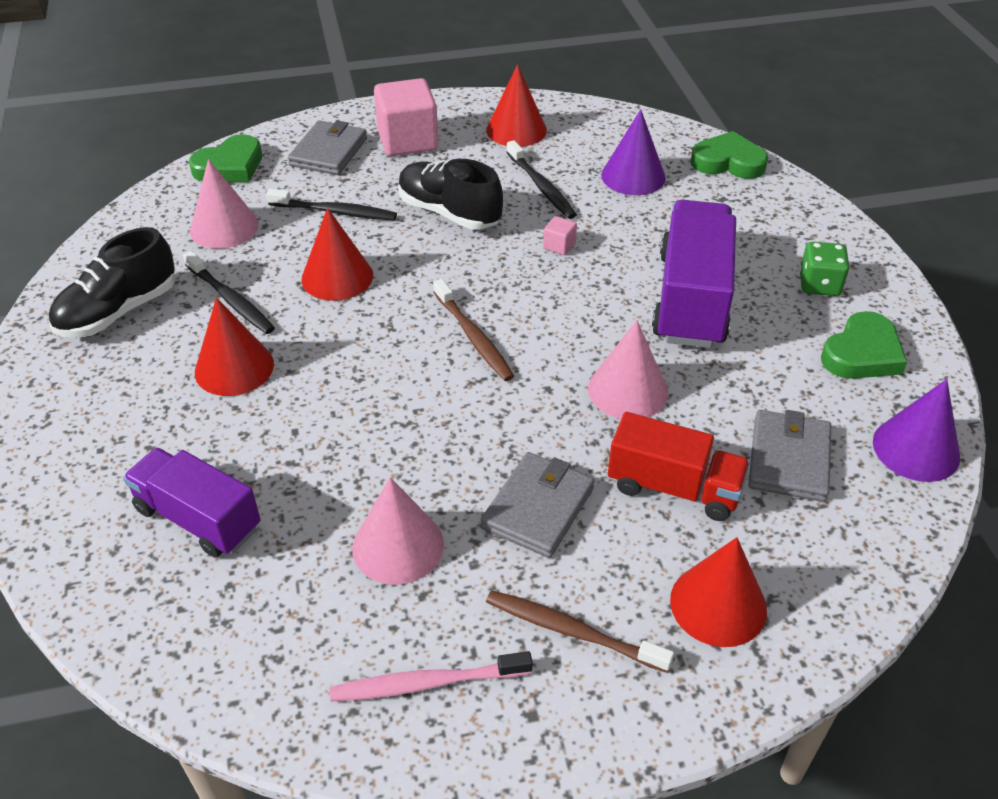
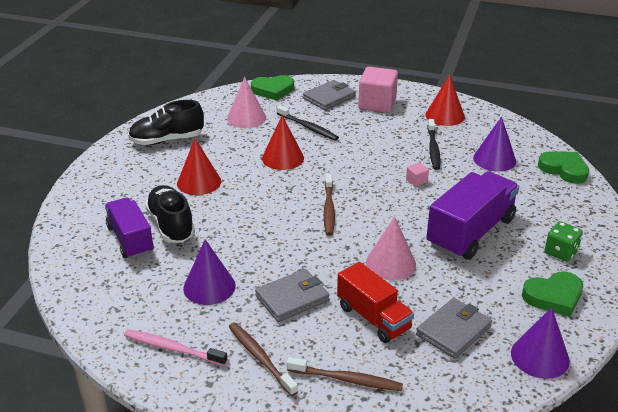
camera: 30 degrees right, 10 degrees down
(231, 300) = (222, 152): black toothbrush -> none
(398, 546) = (209, 287): pink cone -> purple cone
(449, 213) = (368, 146): black shoe -> black shoe (171, 225)
(718, 604) = (347, 379): red cone -> brown toothbrush

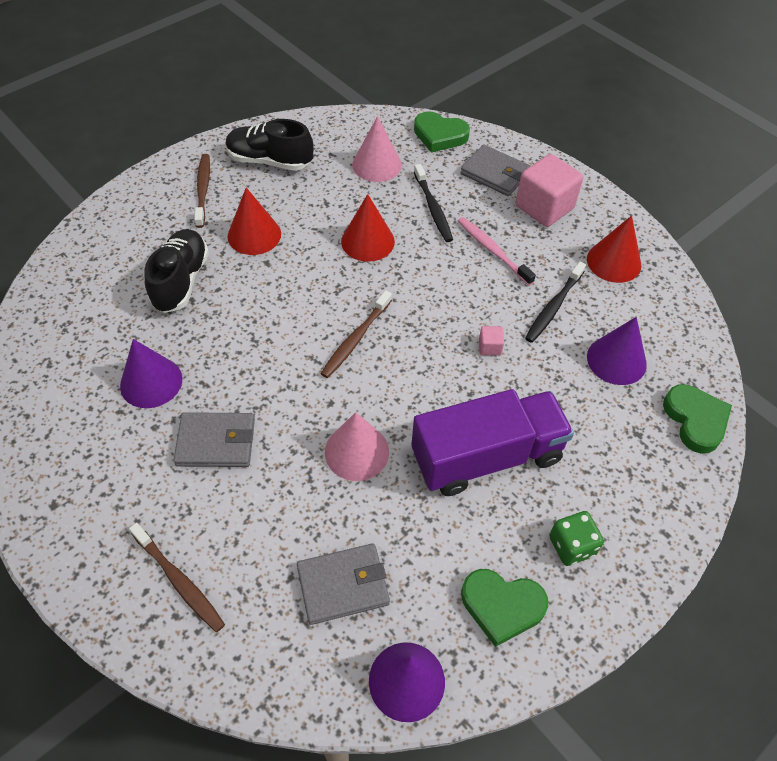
camera: 30 degrees right, 20 degrees up
(130, 239) = (129, 281): purple truck -> none
(172, 348) = (56, 441): pink toothbrush -> pink toothbrush (492, 250)
(260, 358) = (123, 501): brown toothbrush -> brown toothbrush (203, 189)
(329, 98) = (495, 173): grey wallet -> grey wallet turned 45 degrees clockwise
(373, 318) = (274, 516): red truck -> none

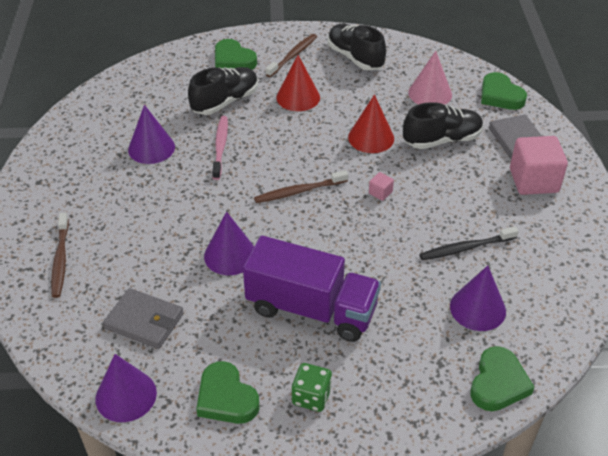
camera: 40 degrees right, 10 degrees down
(142, 227) = (233, 60): none -> green heart
(216, 442) = (154, 200): grey wallet -> none
(357, 452) = (230, 255): pink cone -> purple cone
(433, 208) = (442, 140): black toothbrush -> black shoe
(490, 347) = (388, 246): pink cube -> pink cube (380, 193)
(492, 250) = (458, 188): pink toothbrush -> pink toothbrush (220, 147)
(614, 262) = (551, 245): red cone -> none

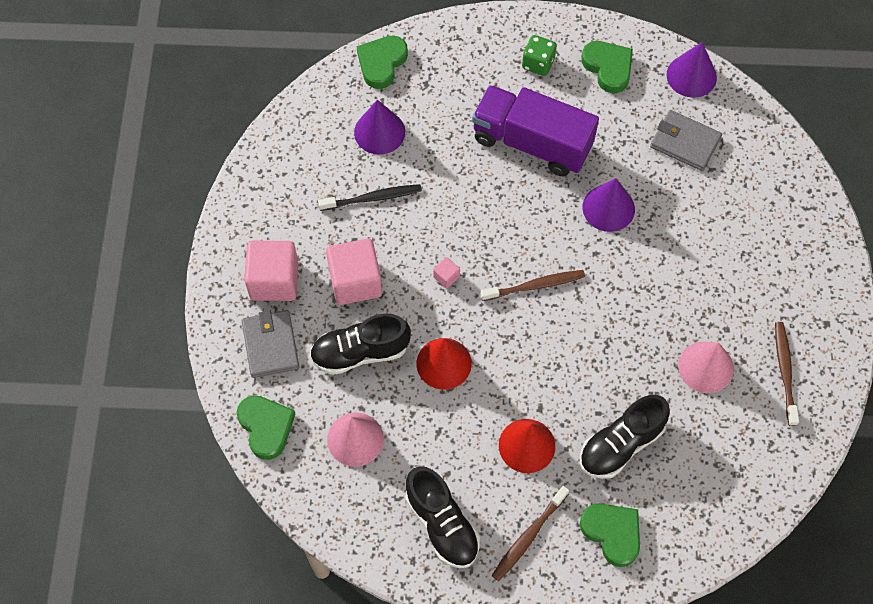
camera: 175 degrees left, 20 degrees up
(60, 260) = (777, 215): brown toothbrush -> brown toothbrush (785, 371)
(151, 148) = (706, 367): purple cone -> pink cone
(220, 147) = (624, 362): pink toothbrush -> none
(461, 184) = (355, 281): none -> pink cube

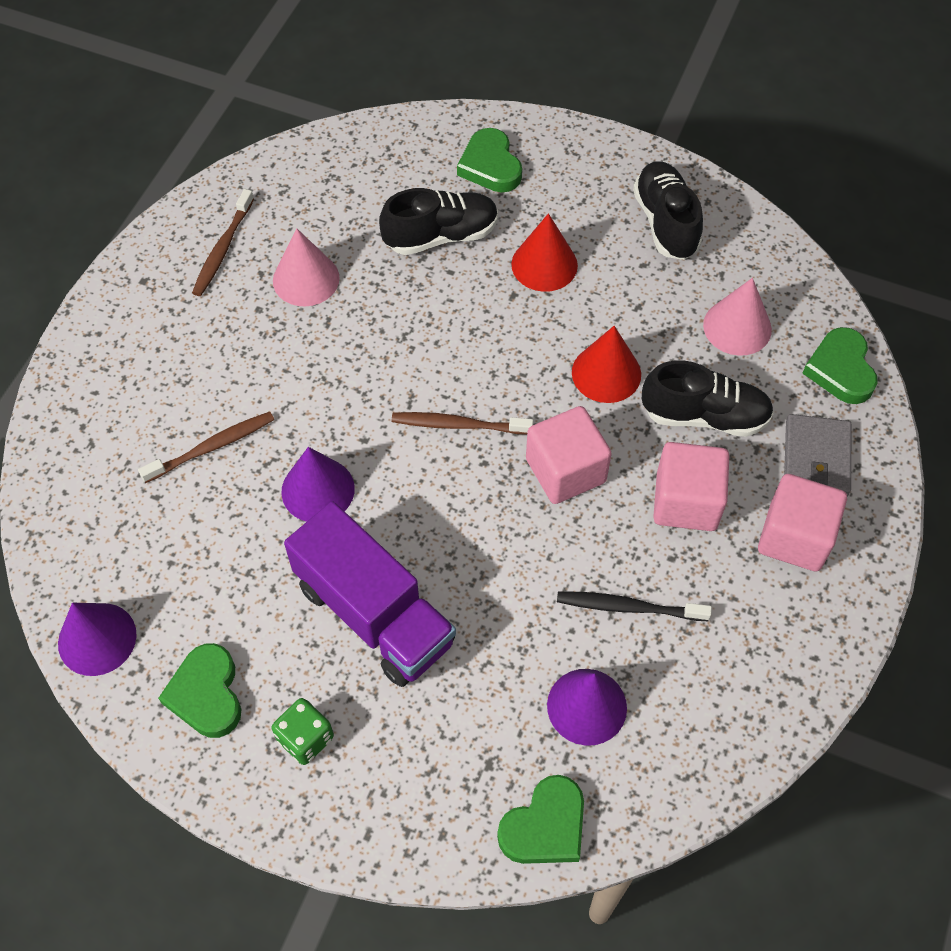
camera: 160 degrees left, 5 degrees down
(446, 277) = (565, 471): pink cube -> pink cube, size x2.34
(528, 537) = (578, 187): brown toothbrush -> brown toothbrush (212, 447)
(685, 142) = (167, 543): grey wallet -> none

